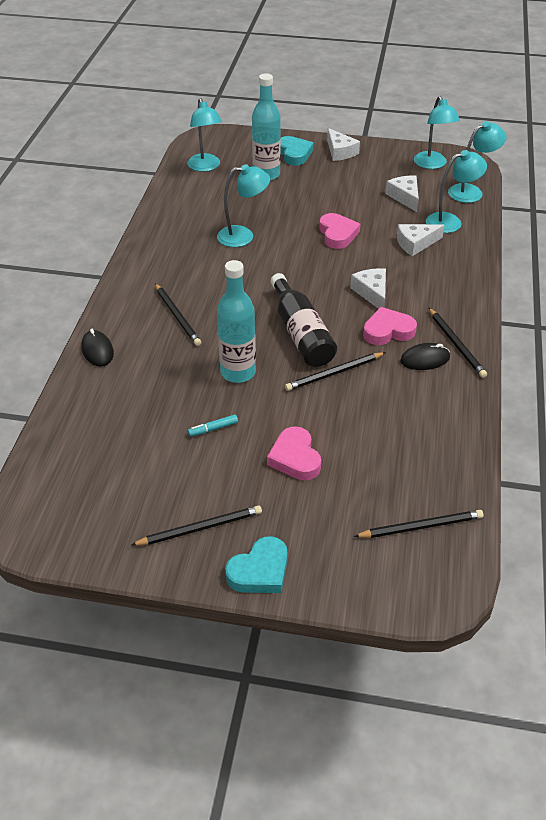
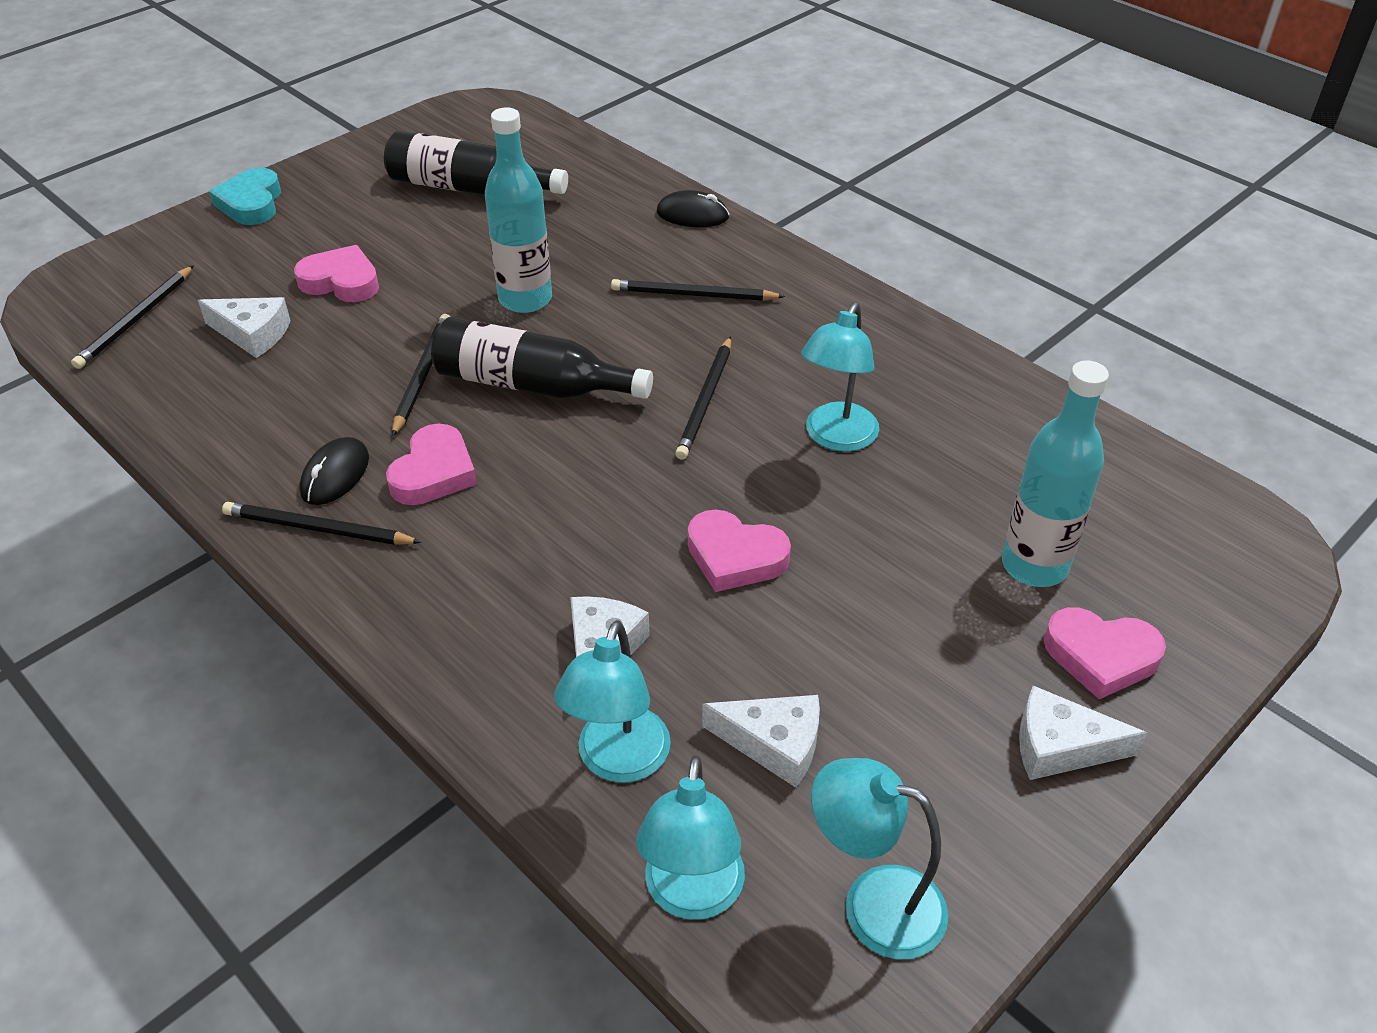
camera: 125 degrees right, 0 degrees up
(145, 464) = (469, 188): none -> black bottle
(200, 528) = (346, 190): black pencil -> black pencil (705, 401)
(205, 167) = (1126, 493): turquoise lamp -> none
(213, 429) = (459, 246): turquoise marker -> none
(294, 154) = (1100, 656): turquoise heart -> pink heart
(372, 293) = (534, 506): white cheese -> white cheese (252, 334)

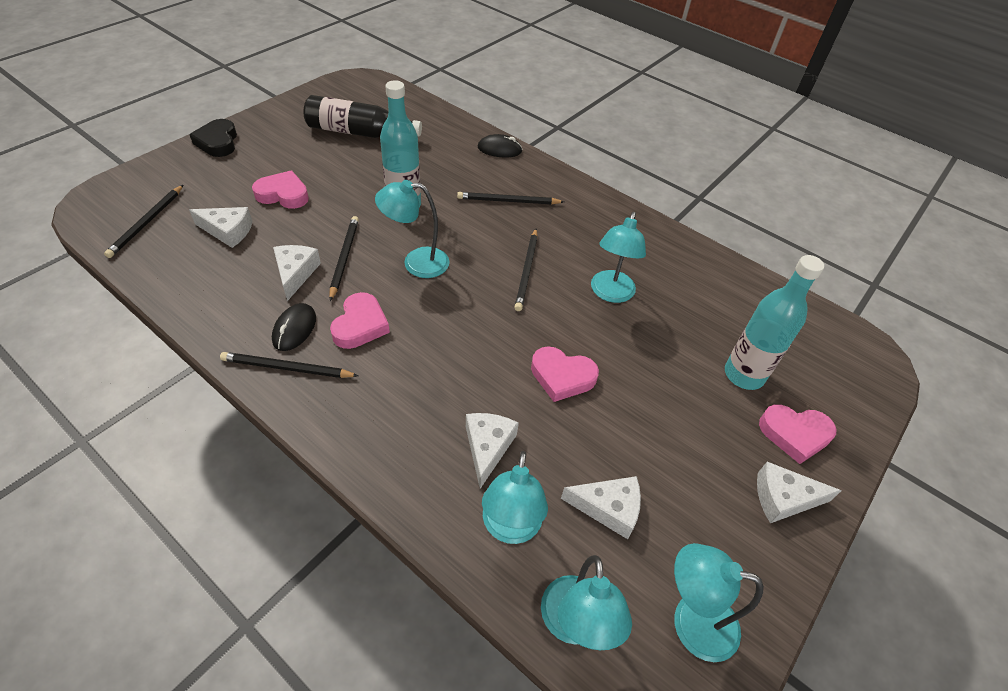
camera: 10 degrees left, 5 degrees up
(251, 203) = (218, 142): turquoise heart -> black heart
(346, 396) = (295, 273): none -> white cheese
(532, 385) = (416, 262): black bottle -> turquoise lamp

